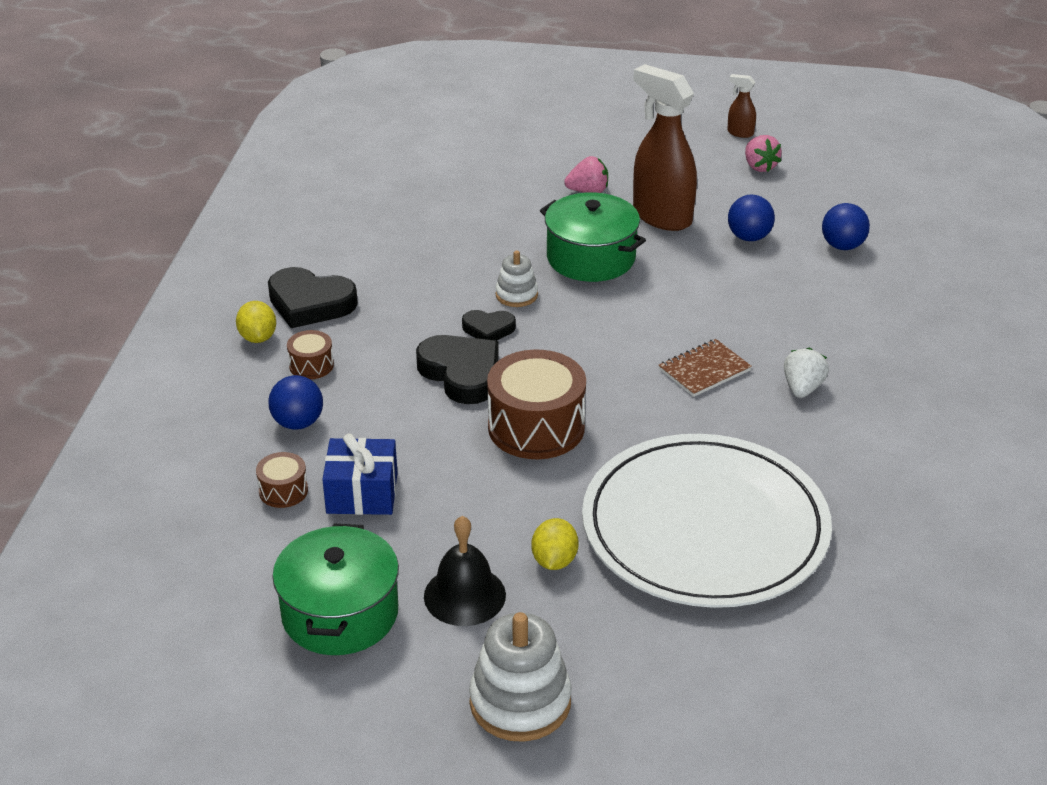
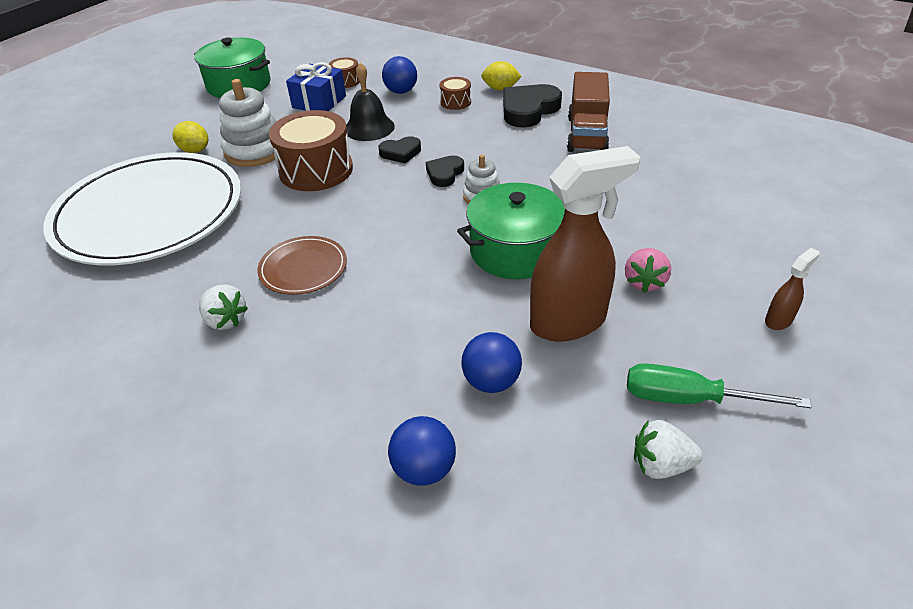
camera: 115 degrees right, 5 degrees up
(353, 254) = (586, 134): none -> brown truck
(461, 373) = (400, 153): black heart -> black heart, size x0.57
(464, 595) = (206, 118): black bell -> black bell (369, 128)
(520, 702) = (120, 120): white stacking toy -> white stacking toy (255, 151)
(697, 162) = (689, 399): none -> green screwdriver
(704, 370) = (303, 268): brown notebook -> brown plate
(740, 133) = (771, 483): brown spray bottle -> brown spray bottle (778, 320)
(759, 166) = (660, 465): pink strawberry -> white strawberry

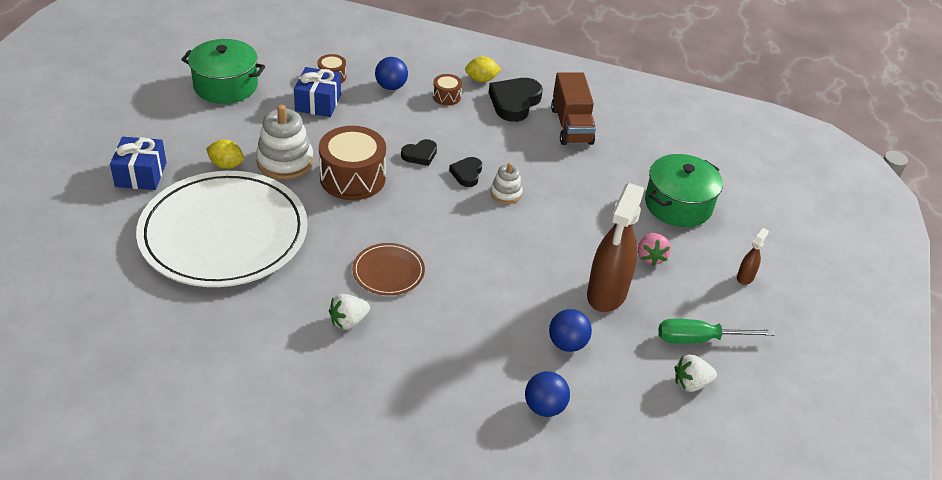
camera: 20 degrees left, 0 degrees up
(108, 154) = (141, 174): none -> blue gift
(225, 320) = (348, 321): white strawberry -> white strawberry turned 120 degrees clockwise
(369, 128) = (379, 129): black bell -> none
(515, 250) = (549, 240): green pot -> green pot (678, 205)
(569, 322) = (606, 294): brown spray bottle -> brown spray bottle turned 150 degrees clockwise

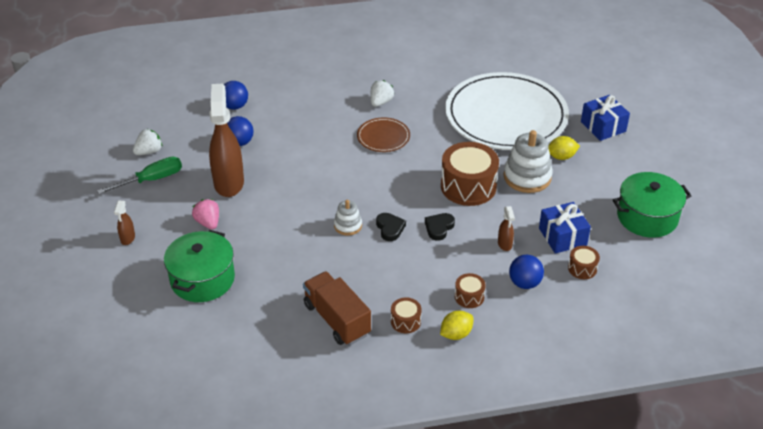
camera: 155 degrees right, 0 degrees up
(375, 118) = (505, 244): none -> brown spray bottle
(514, 102) = (405, 321): black heart -> brown drum

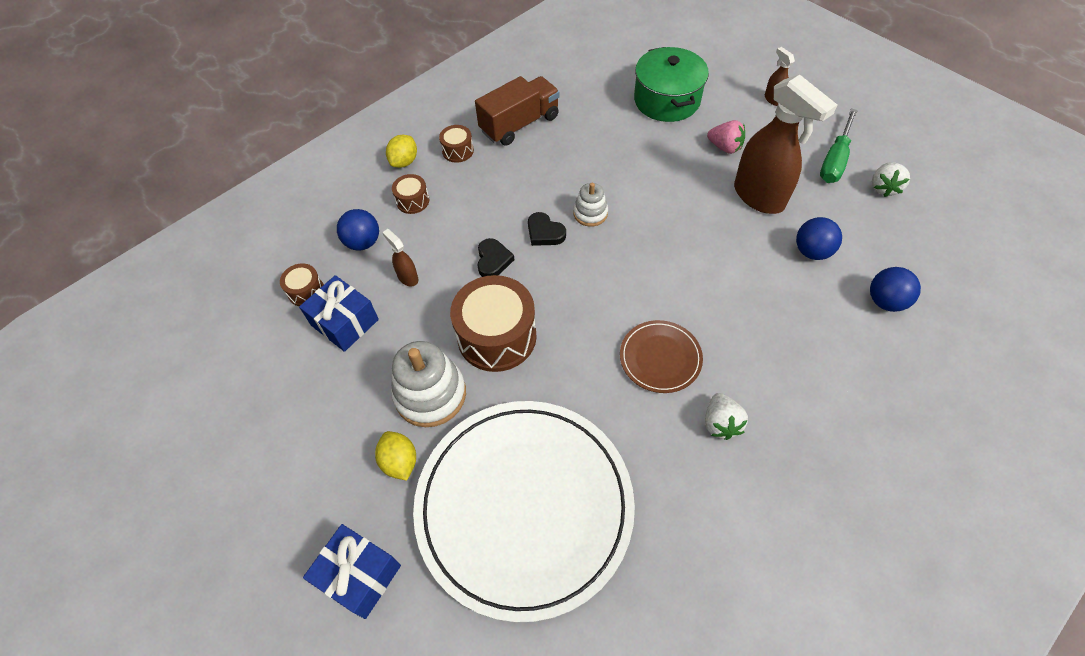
camera: 150 degrees right, 15 degrees up
(337, 319) = (519, 124): brown truck -> brown truck turned 60 degrees counterclockwise
(561, 157) = (400, 462): yellow lemon -> yellow lemon turned 75 degrees counterclockwise
(647, 217) = (243, 411): green pot -> none

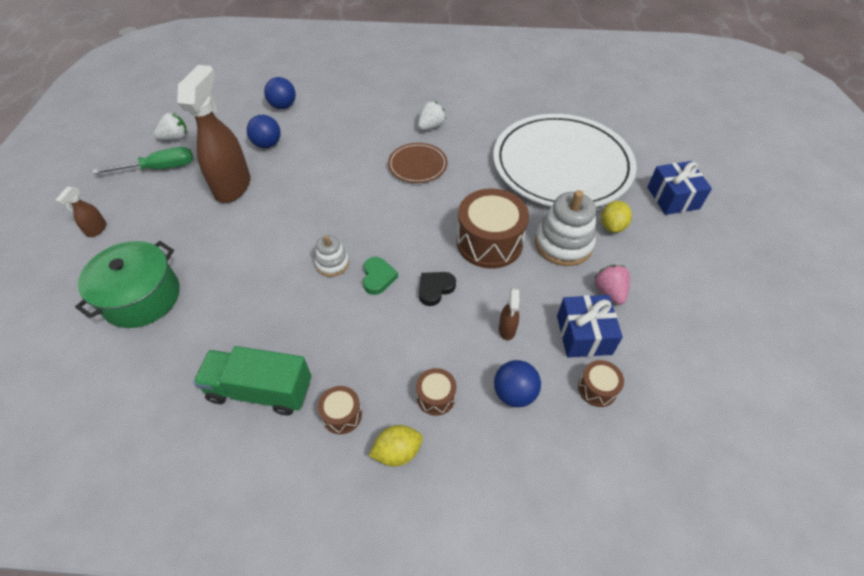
camera: 135 degrees left, 5 degrees down
(519, 124) = (260, 390): brown truck -> green truck
(544, 232) = (378, 277): black heart -> green heart
(725, 147) = (187, 228): pink strawberry -> pink strawberry (609, 292)

